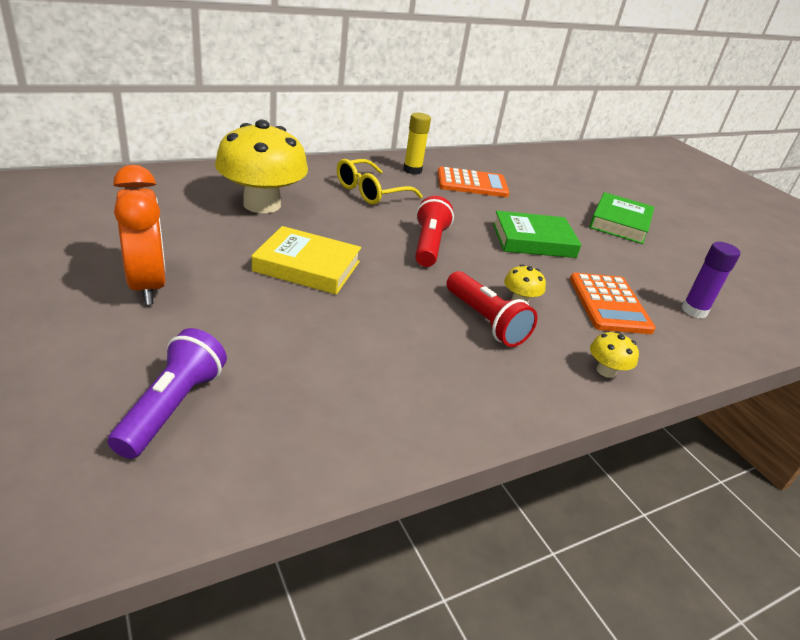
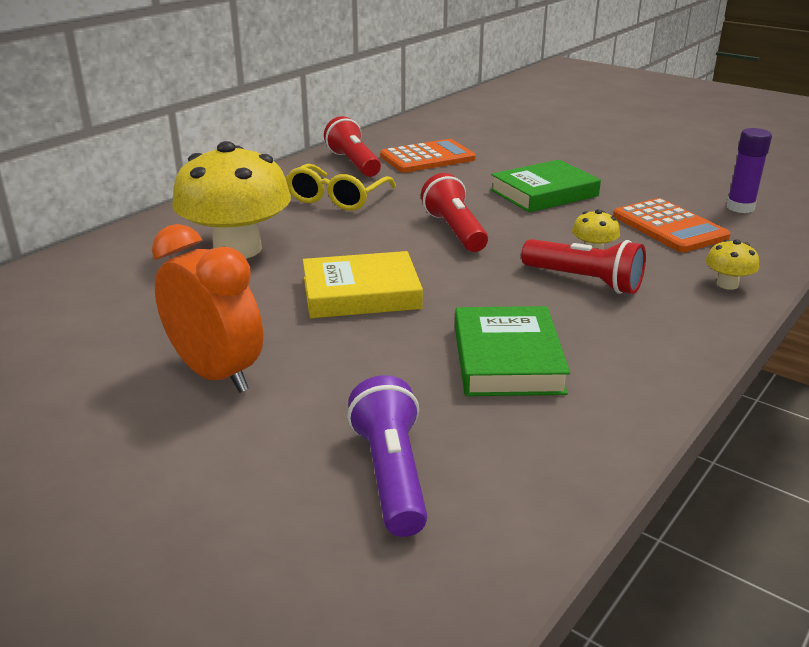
camera: 20 degrees left, 5 degrees down
(412, 170) = (353, 163): yellow glue stick -> red flashlight
(620, 223) = (600, 151): green book -> green book (507, 359)

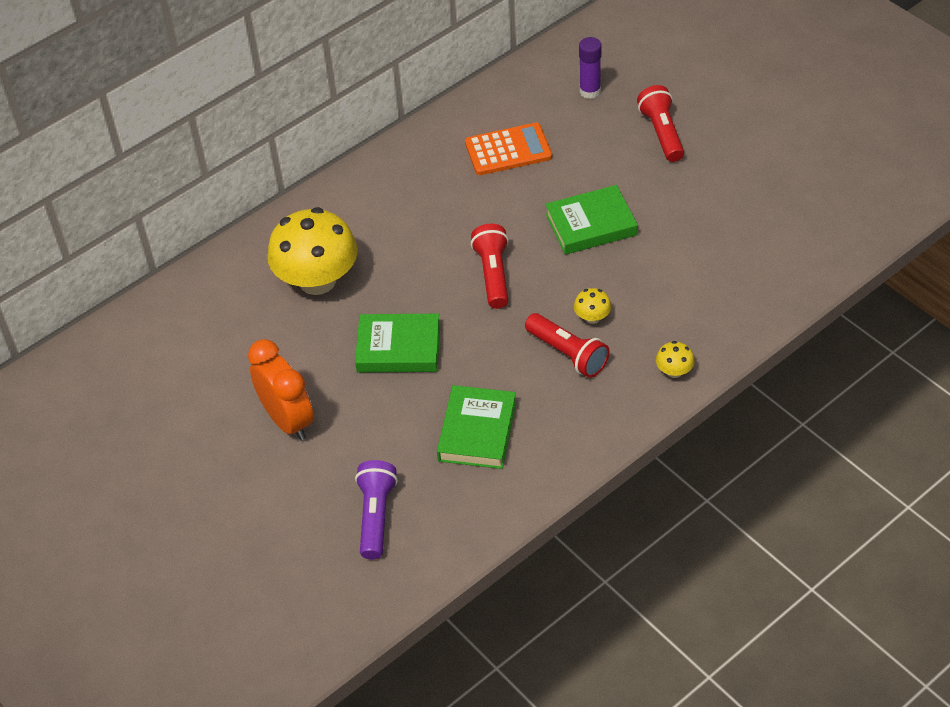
camera: 15 degrees right, 20 degrees up
(337, 198) = (410, 213): yellow glasses -> none
(353, 163) = (437, 153): red flashlight -> red flashlight (662, 133)
(361, 293) = (398, 348): yellow book -> green book
(669, 227) = (673, 290): orange calculator -> none
(740, 207) = (751, 268): purple glue stick -> purple glue stick (590, 91)

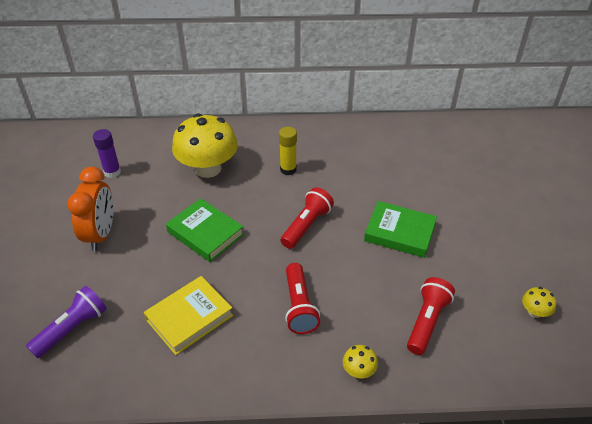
camera: 35 degrees right, 5 degrees down
(408, 227) = (288, 169): none -> yellow glue stick
(477, 431) = (189, 317): green book -> yellow book
(508, 150) = (392, 160): orange calculator -> none
(590, 91) = (477, 155): purple glue stick -> purple glue stick (112, 172)
(592, 317) = (340, 293): yellow mushroom -> yellow mushroom (534, 312)
(662, 133) = (503, 204): red flashlight -> red flashlight (427, 322)

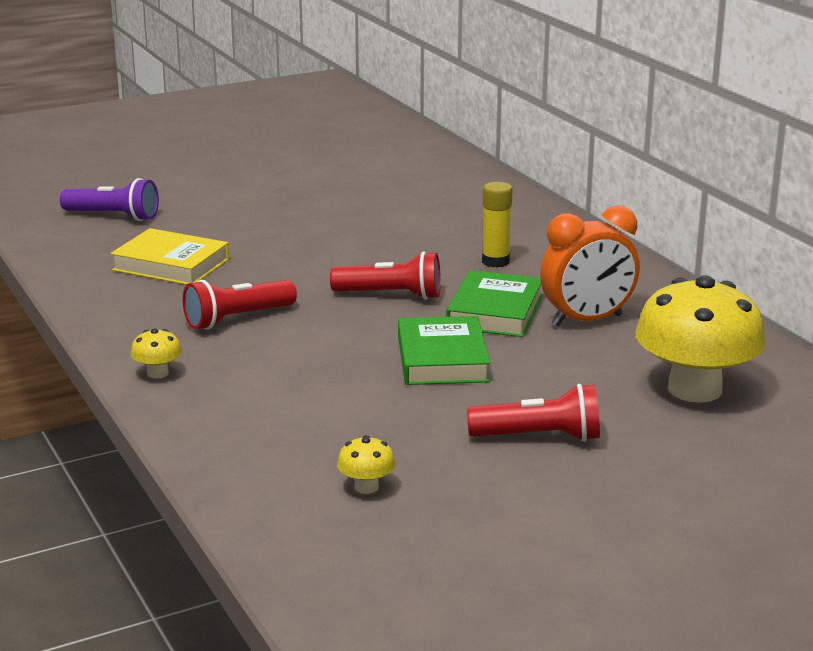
camera: 65 degrees right, 20 degrees down
(101, 234) = (261, 193): orange clock -> orange clock (587, 320)
(112, 172) = (371, 172): purple glue stick -> none
(205, 233) = (315, 242): green book -> green book (495, 312)
(208, 168) = (438, 216): yellow mushroom -> yellow mushroom (694, 389)
(427, 322) = (277, 405): red flashlight -> red flashlight (539, 437)

